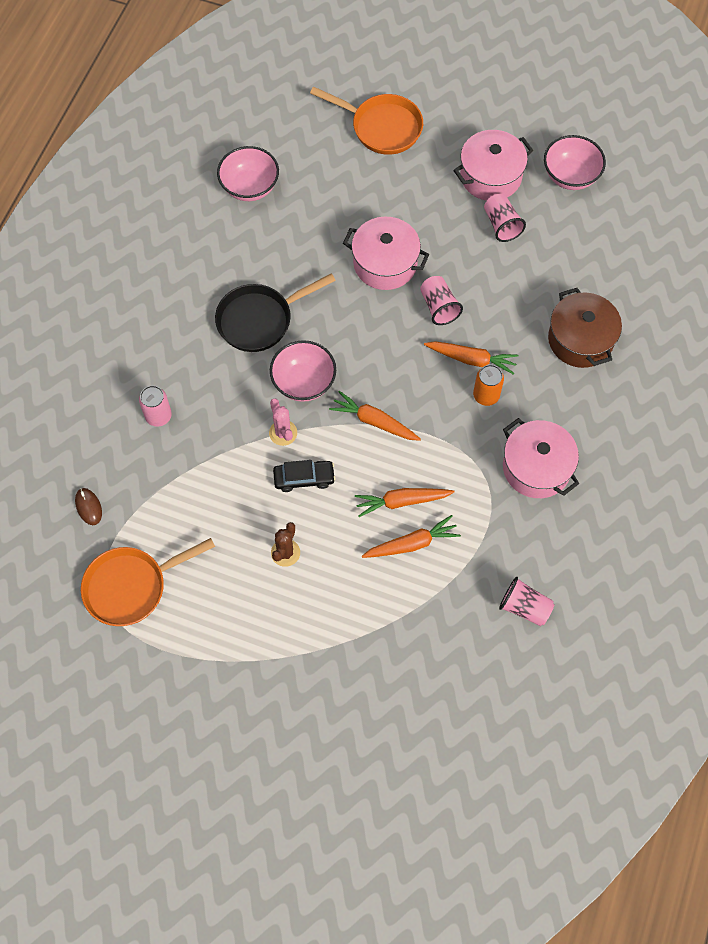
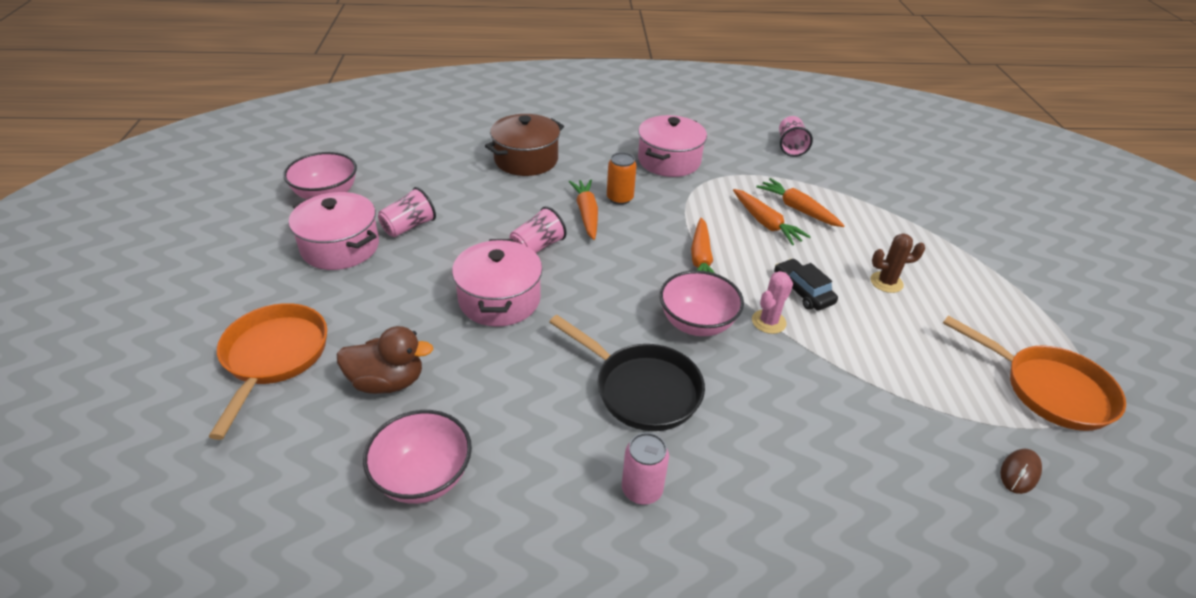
camera: 115 degrees left, 25 degrees down
(158, 416) = (845, 446): pink can -> pink can (642, 490)
(332, 183) = (387, 382): none -> brown duck

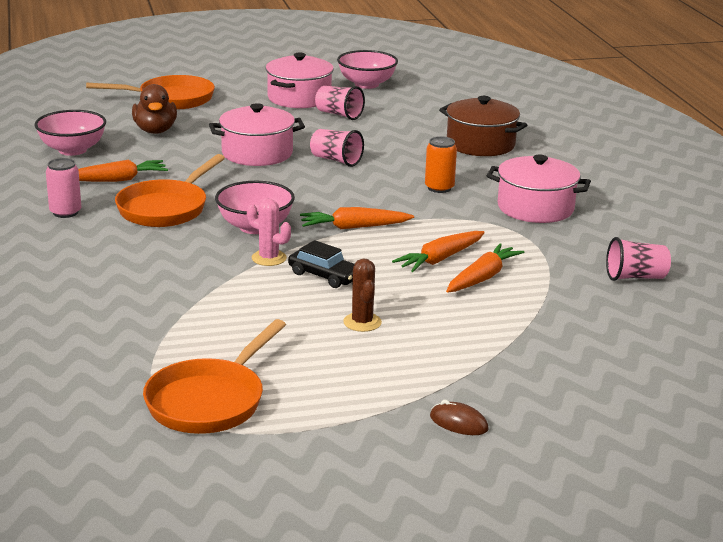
camera: 80 degrees right, 15 degrees down
(586, 214) = (401, 175): orange carrot -> orange carrot (116, 180)
(641, 389) = (166, 208): black pan -> orange pan
(802, 291) = (324, 276): black car -> black car turned 75 degrees clockwise
(1019, 472) = (93, 366): brown mouse -> brown mouse (458, 423)

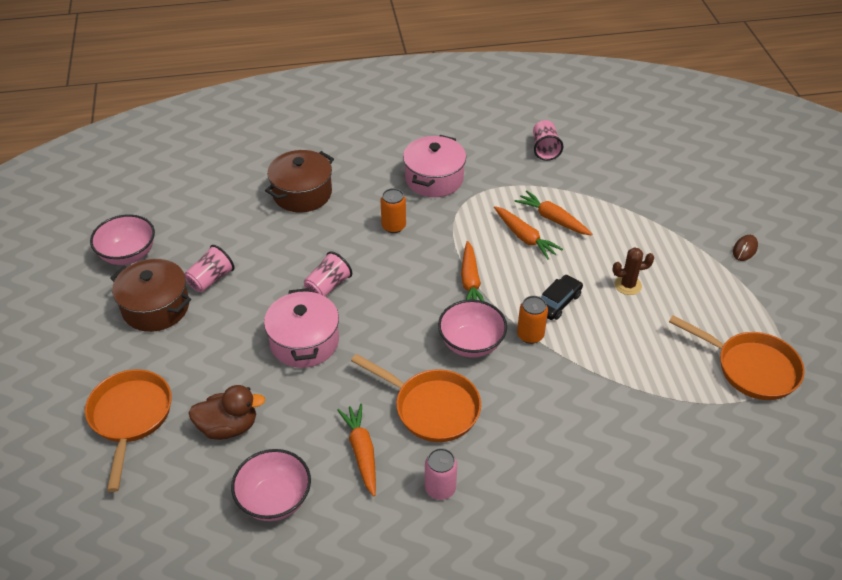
camera: 85 degrees left, 20 degrees up
(269, 258) = (530, 335): pink cactus -> orange can
(299, 98) = (156, 307): pink pot -> brown pot

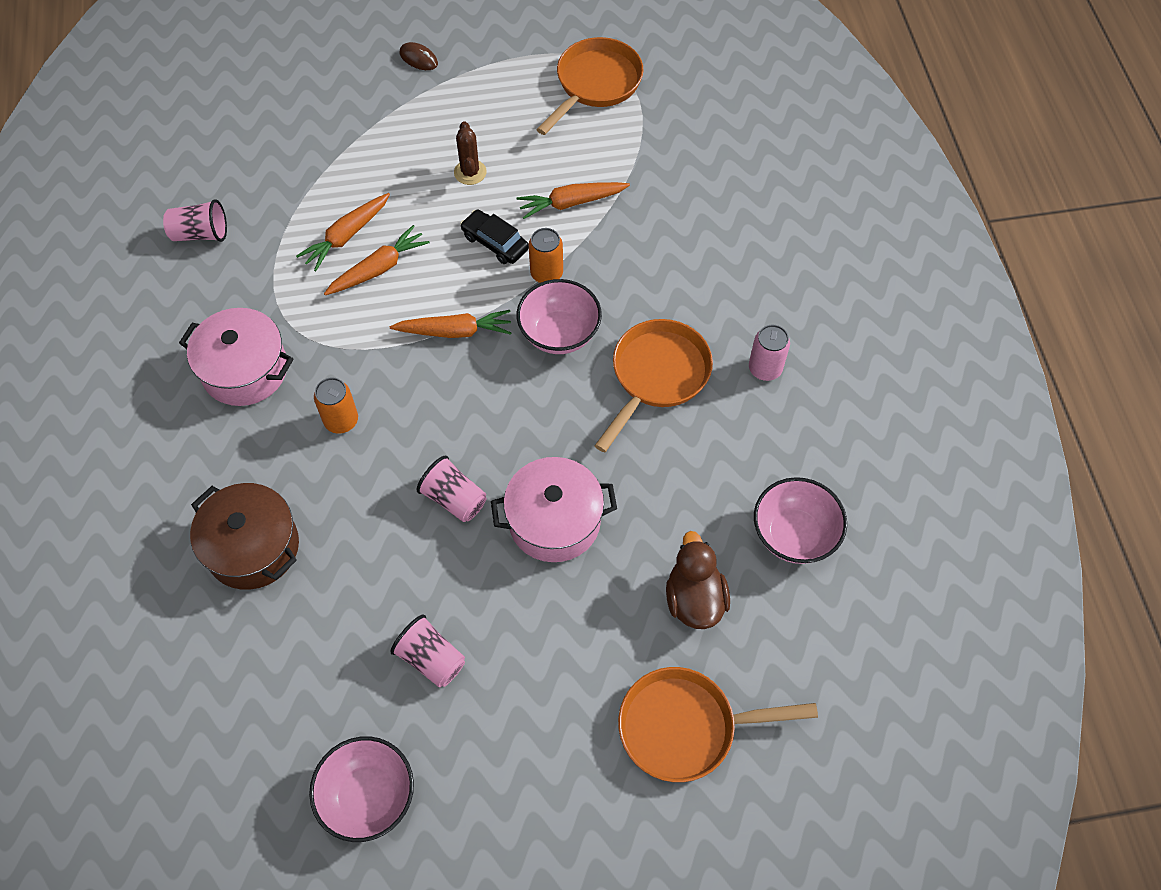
camera: 90 degrees left, 15 degrees up
(156, 307) = (485, 730): brown pot -> none
(362, 452) = (722, 447): orange carrot -> orange carrot (571, 203)

